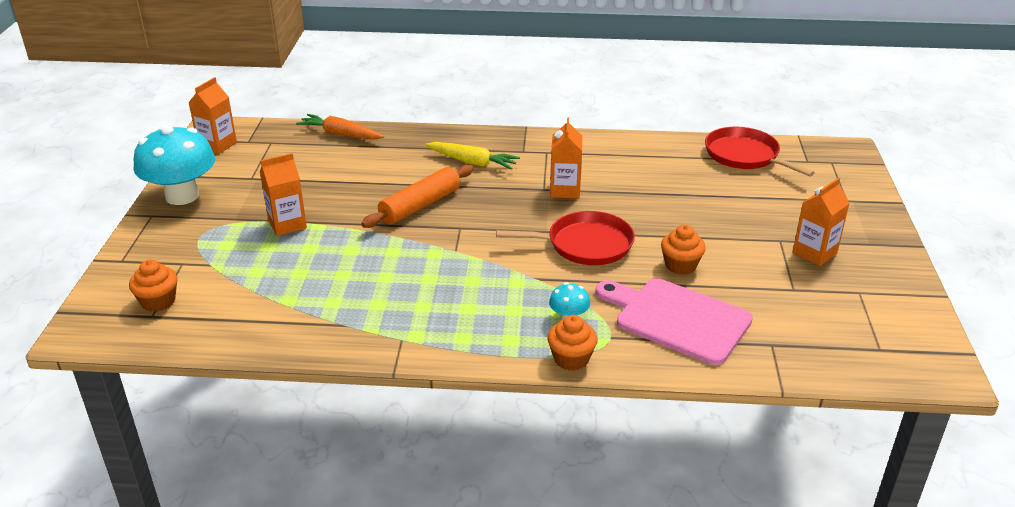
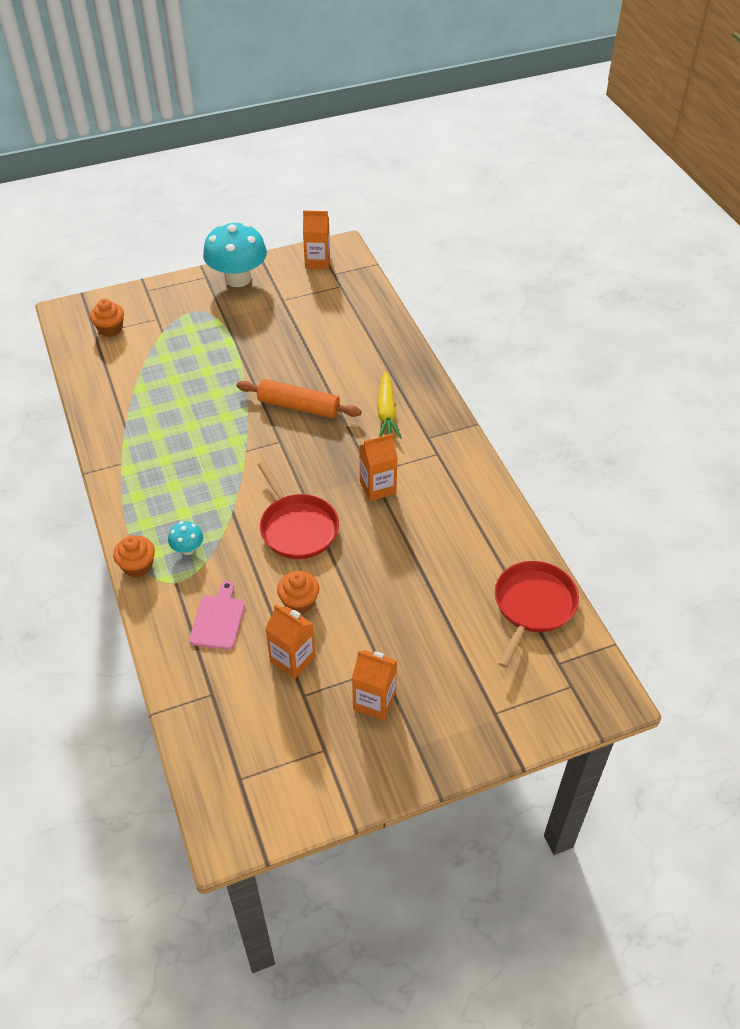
camera: 65 degrees right, 15 degrees up
(287, 224) = (231, 346): orange carton -> orange carton (292, 659)
(341, 134) = (379, 317): orange carrot -> none
(677, 319) = (218, 619): pink cutting board -> pink cutting board, size x0.57

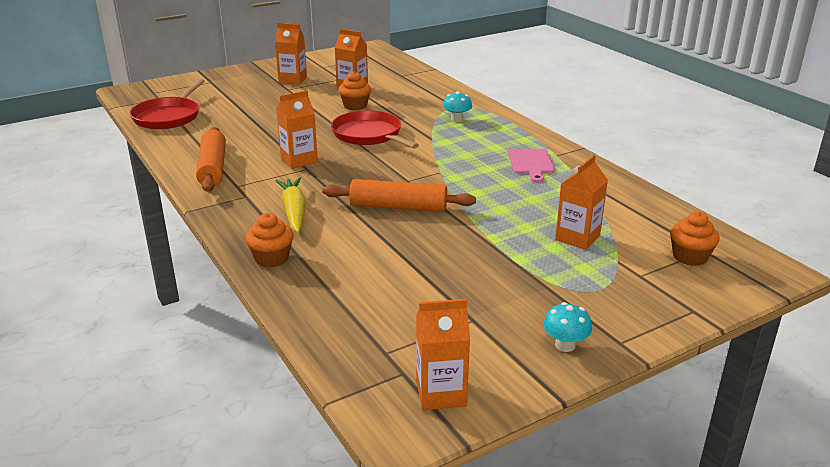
camera: 170 degrees right, 20 degrees down
(137, 566) = (491, 110): orange cupcake -> orange cupcake (271, 258)
(175, 355) = (577, 238): none -> orange carton
(218, 619) = (413, 96): pink cutting board -> pink cutting board (531, 163)
(238, 278) = (565, 345): turquoise mushroom -> turquoise mushroom, size x0.44
(463, 485) = (212, 168): none -> orange rolling pin

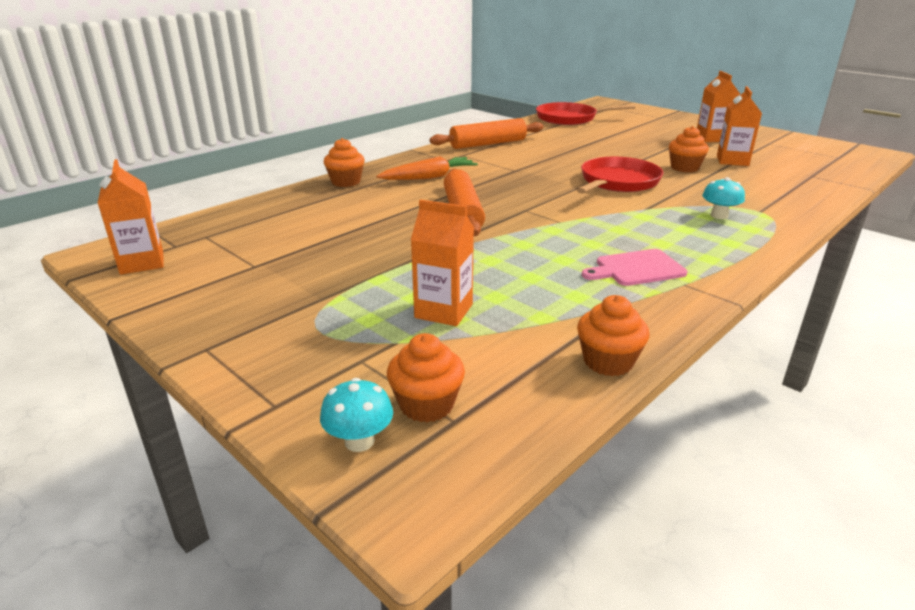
camera: 75 degrees right, 0 degrees up
(294, 211) = (429, 177): yellow carrot -> orange carrot
(299, 160) = (529, 165): orange carton -> none
(565, 345) = (204, 315): turquoise mushroom -> turquoise mushroom (359, 441)
(645, 196) = (608, 361): none -> orange cupcake

